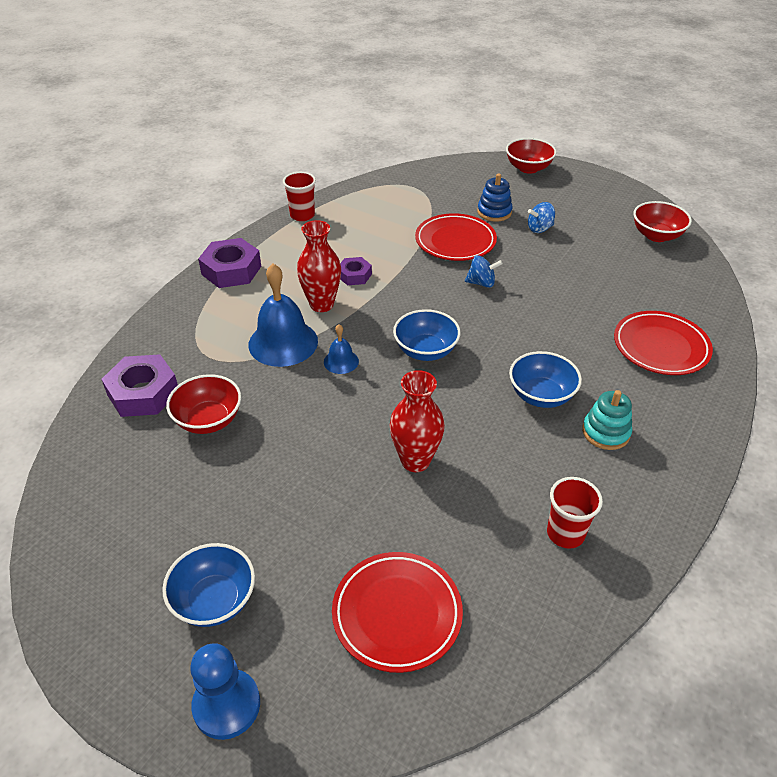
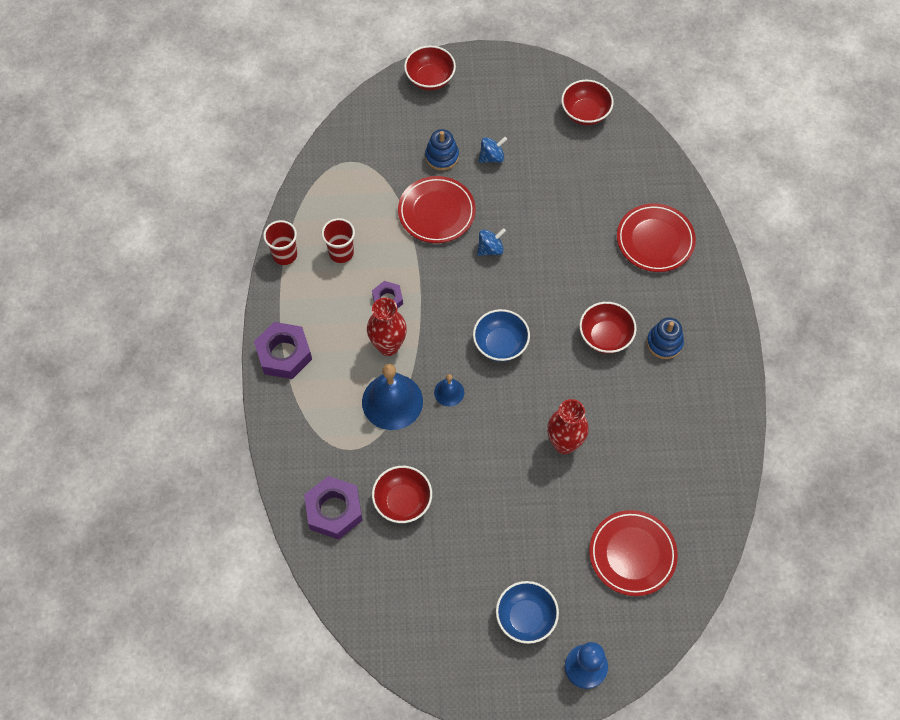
camera: 35 degrees left, 20 degrees up
(539, 229) = (492, 157): blue spinning top -> blue spinning top turned 150 degrees counterclockwise
(541, 395) = (605, 336): blue bowl -> red bowl
(565, 533) = (687, 438): red cup -> red cup (341, 253)
(605, 432) = (664, 343): turquoise stacking toy -> blue stacking toy

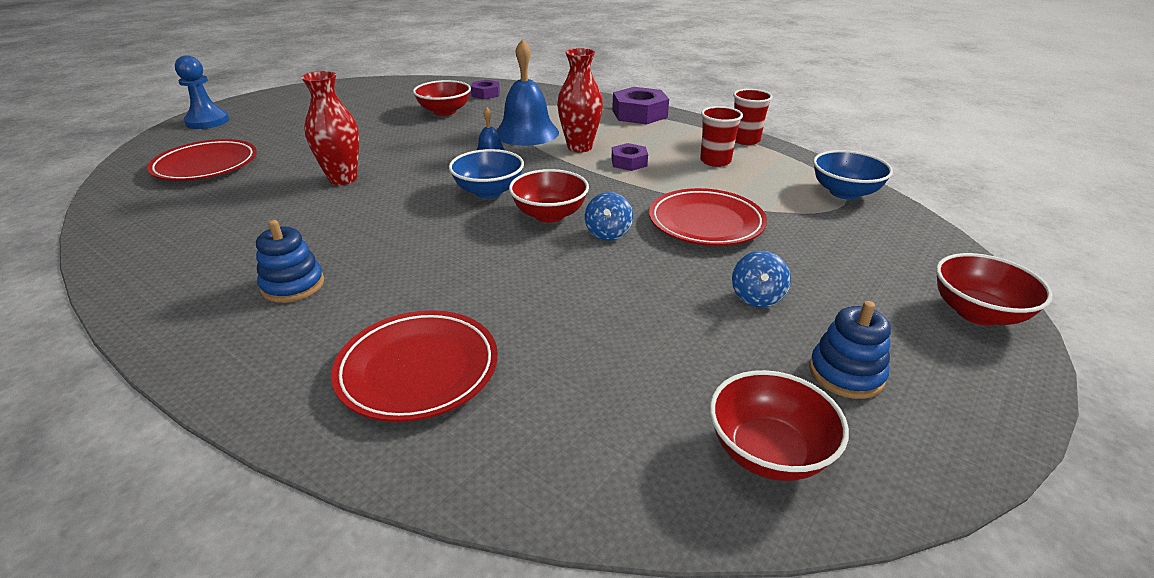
camera: 130 degrees right, 30 degrees down
(334, 510) = (485, 94): purple nut -> purple nut, size x0.58
(442, 156) = (796, 260): blue stacking toy -> blue stacking toy (846, 374)
(525, 617) = (282, 117): blue bowl -> blue bowl (845, 192)
(605, 336) = (381, 250): red bowl -> red bowl (549, 215)

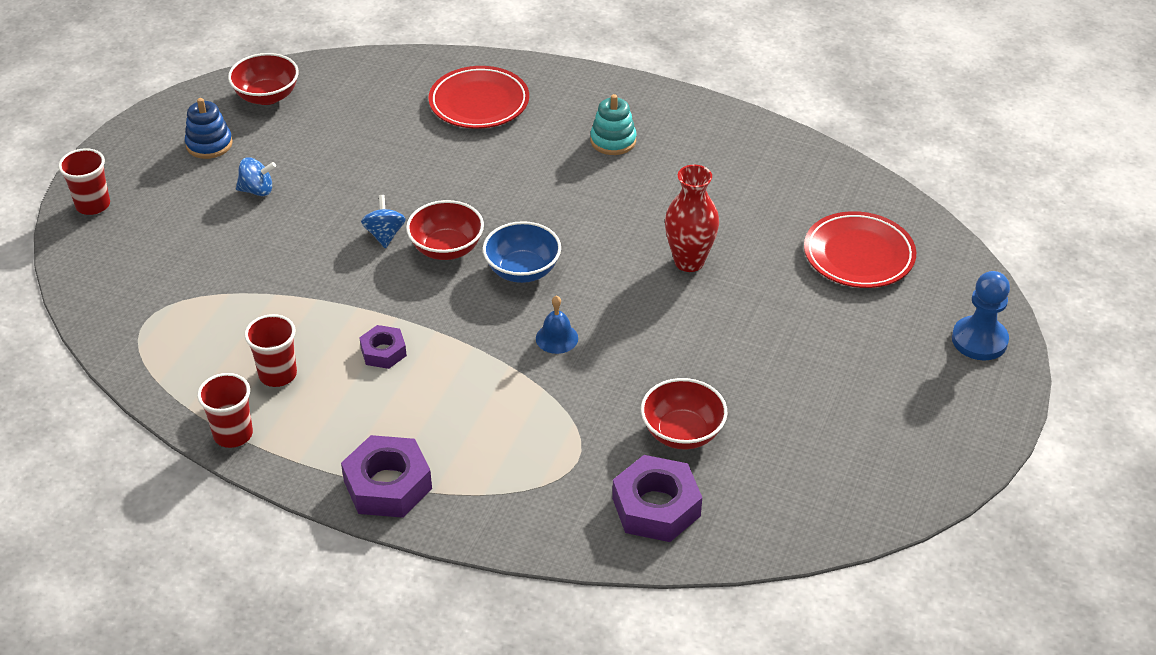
camera: 165 degrees right, 10 degrees up
(293, 285) = (613, 141): blue stacking toy -> turquoise stacking toy
(485, 94) = (656, 507): purple nut -> purple nut, size x1.73
(526, 133) = (534, 396): blue bell -> none
(579, 147) = (452, 373): red vase -> none
(706, 223) = (293, 264): red plate -> none
(757, 297) = (257, 190): blue spinning top -> blue spinning top turned 90 degrees clockwise
(845, 192) = (138, 339): blue bowl -> none
(977, 313) = (93, 205): red bowl -> red cup

